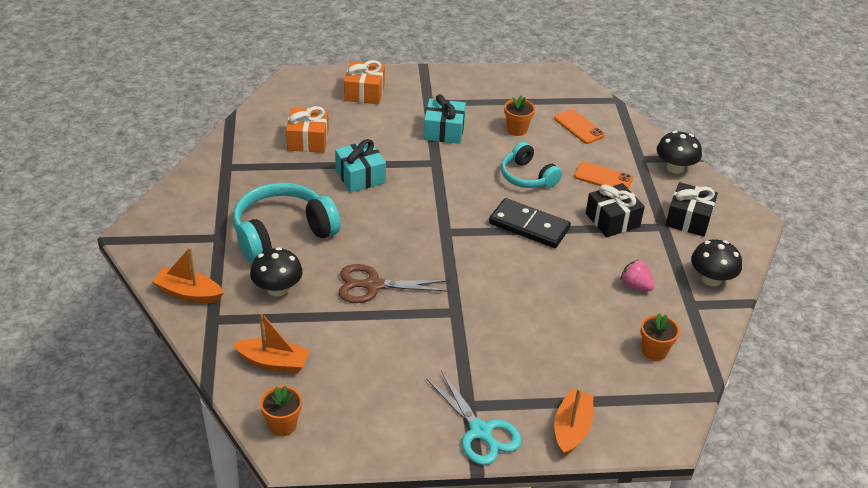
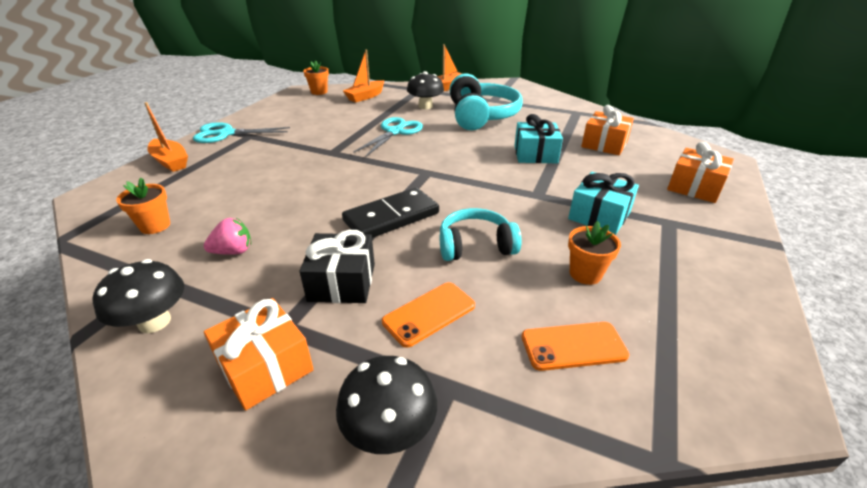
camera: 120 degrees right, 5 degrees down
(373, 285) = (395, 132): brown scissors -> turquoise scissors
(689, 219) = (265, 366): black gift -> orange gift

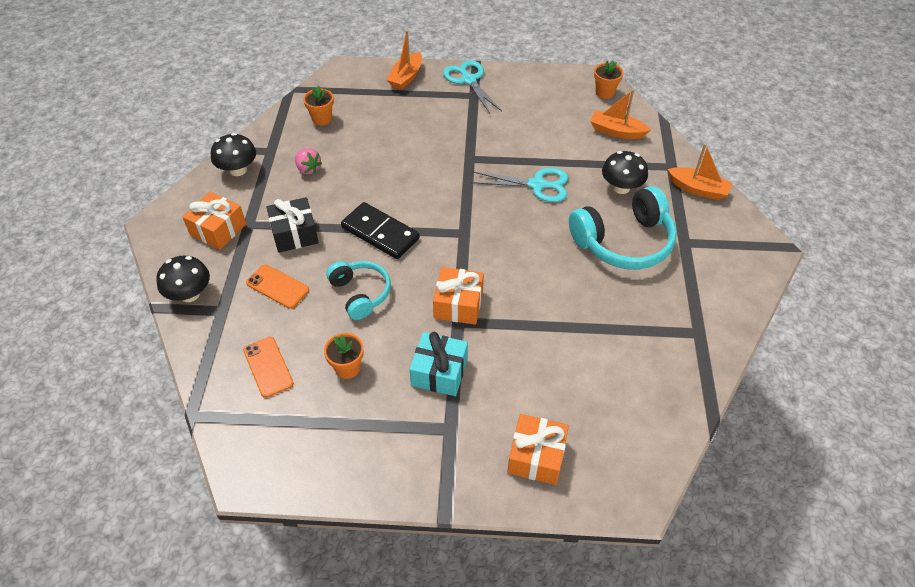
camera: 70 degrees right, 15 degrees up
(535, 154) = (545, 307): turquoise gift -> none
(604, 144) = (608, 368): orange gift -> orange gift (458, 304)

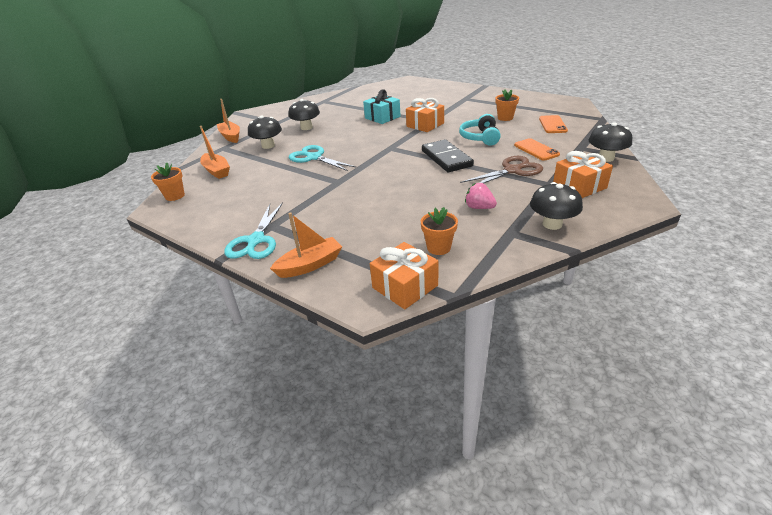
camera: 145 degrees left, 15 degrees down
(294, 234) = (512, 171): black gift -> brown scissors
(308, 169) = (479, 207): pink strawberry -> pink strawberry turned 45 degrees counterclockwise
(439, 372) = (456, 110): turquoise gift -> turquoise gift (382, 117)
(536, 456) = (434, 89): orange gift -> orange gift (405, 286)
(623, 242) = (306, 127): turquoise headphones -> black mushroom

